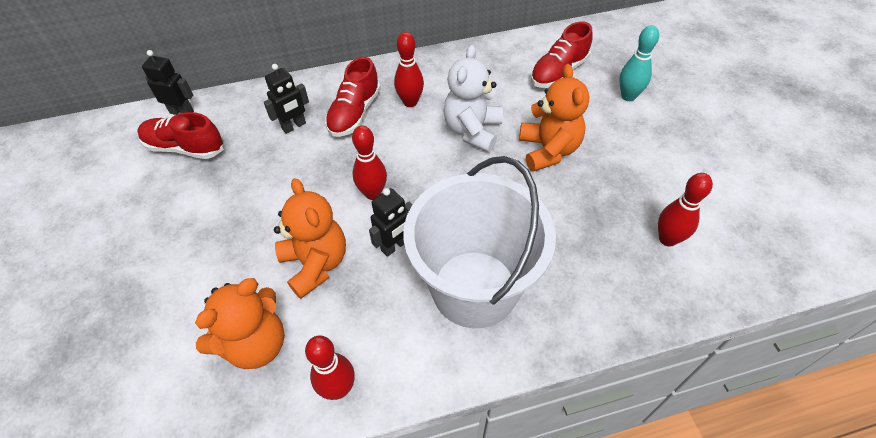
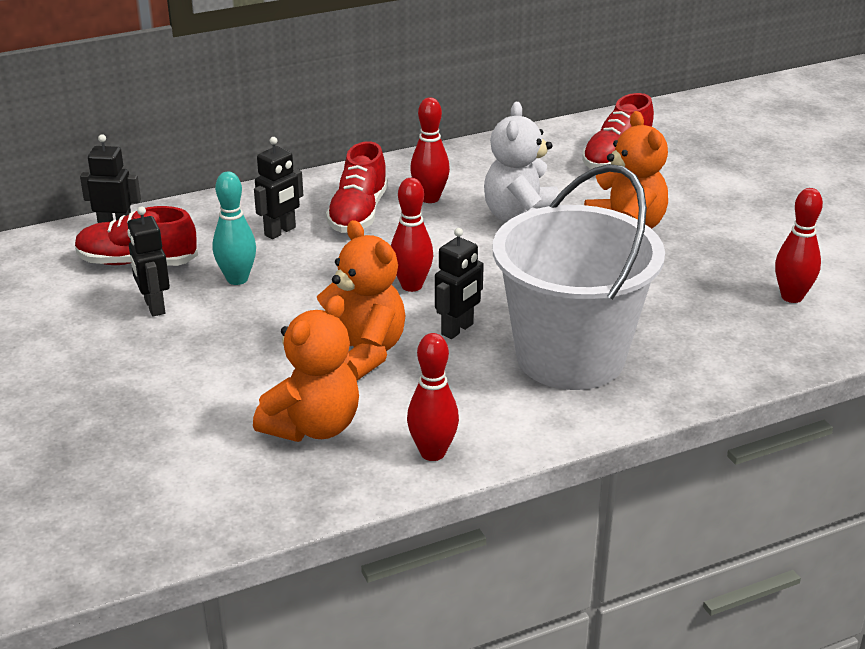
camera: 10 degrees left, 20 degrees down
(182, 195) = (154, 306): none -> black robot
(628, 96) = (712, 174): turquoise bowling pin -> turquoise bowling pin (237, 279)

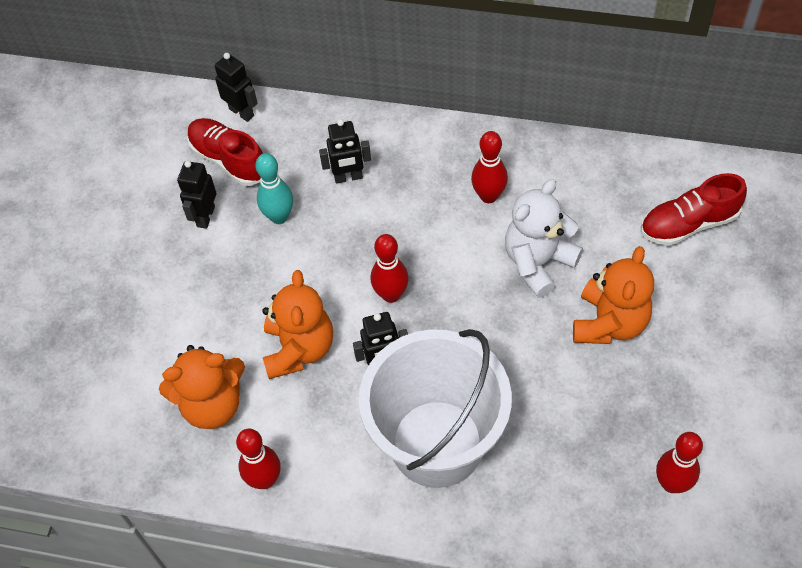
camera: 40 degrees right, 25 degrees up
(358, 214) = (420, 186): red shoe -> none

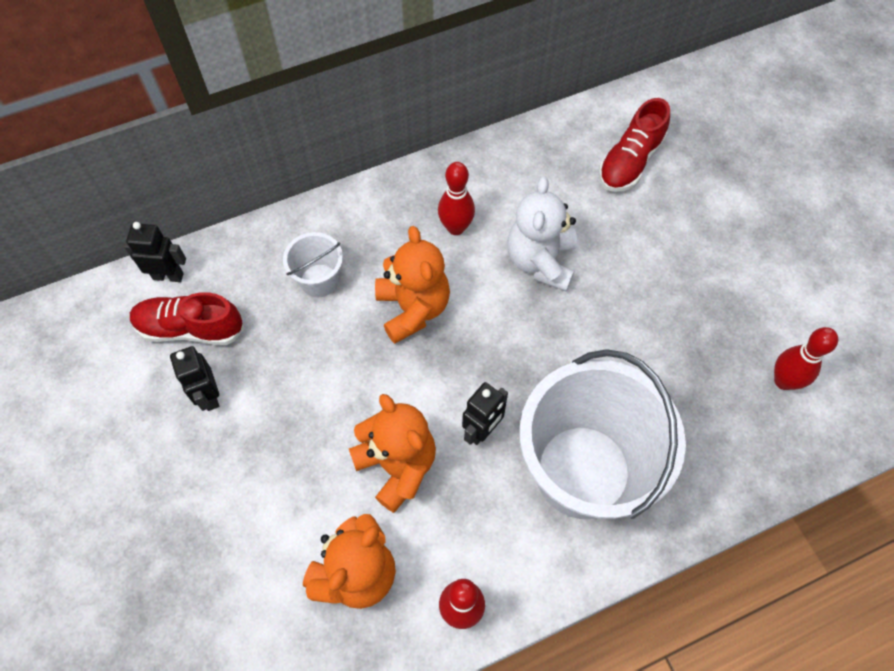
camera: 40 degrees left, 5 degrees up
(279, 217) = (282, 354): turquoise bowling pin -> none
(348, 177) = (319, 280): black robot -> white bucket
(391, 294) = (440, 364): red bowling pin -> none
(609, 323) = (635, 278): orange teddy bear -> orange teddy bear (413, 309)

